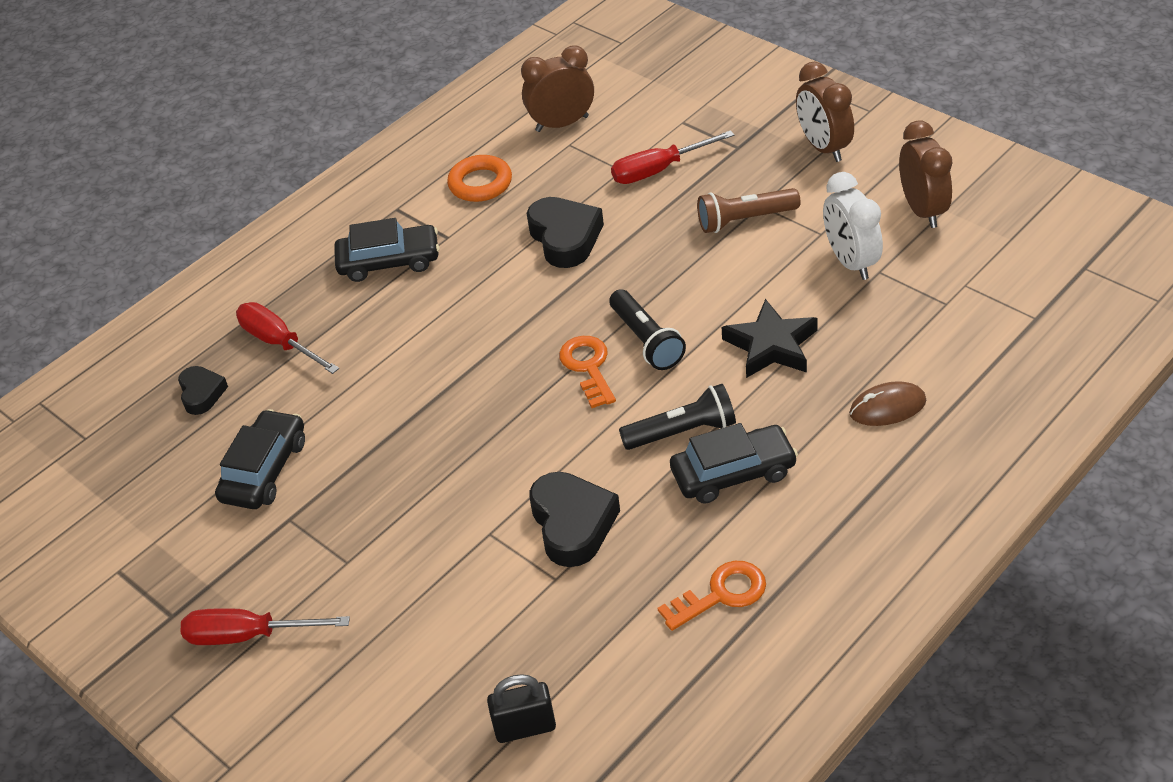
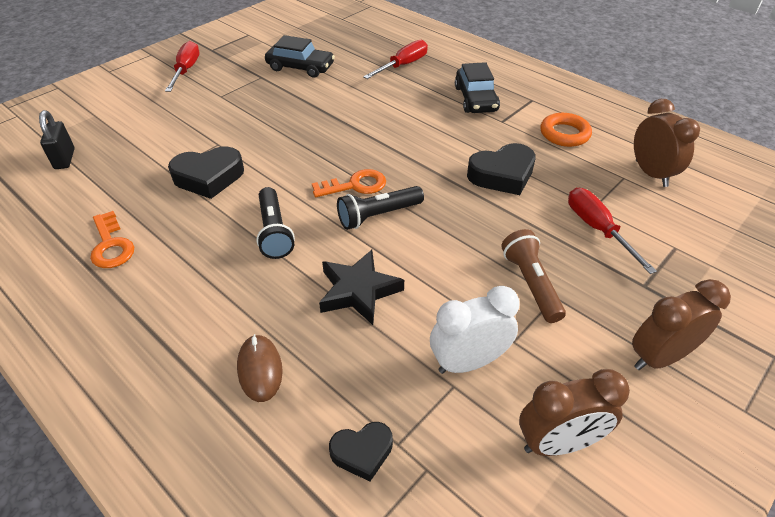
camera: 85 degrees right, 0 degrees up
(202, 393) = (366, 45): black heart -> black heart (362, 452)
(733, 473) = (222, 258): black car -> none

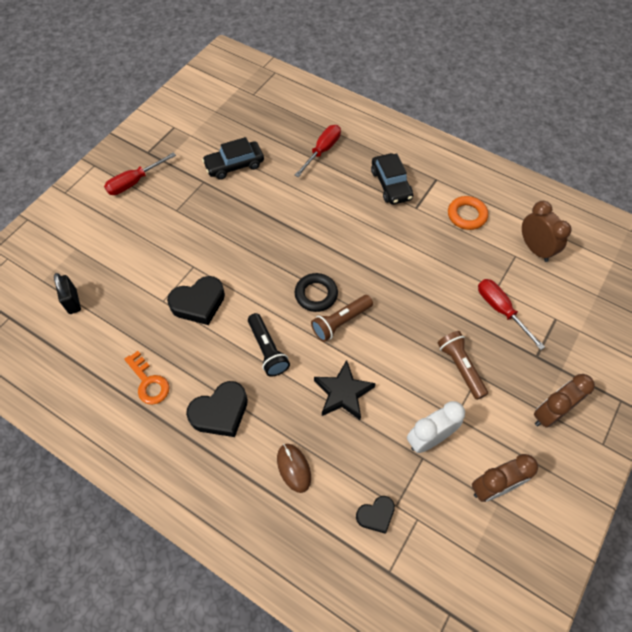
camera: 10 degrees left, 15 degrees up
(186, 70) = (134, 182): red screwdriver -> red screwdriver turned 120 degrees counterclockwise
(300, 67) = (234, 165): black car -> black car turned 150 degrees clockwise
(355, 185) = (316, 294): orange key -> black ring
(378, 215) = (340, 322): black flashlight -> brown flashlight
(502, 175) = (425, 267): black heart -> black heart (220, 412)

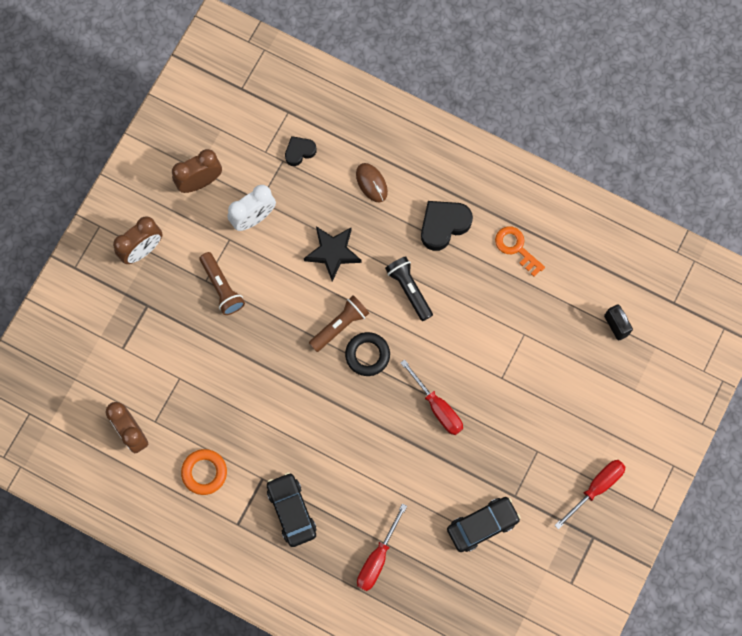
camera: 175 degrees right, 15 degrees up
(199, 303) = (486, 334): black heart -> none
(500, 310) = (177, 353): red screwdriver -> red screwdriver (437, 407)

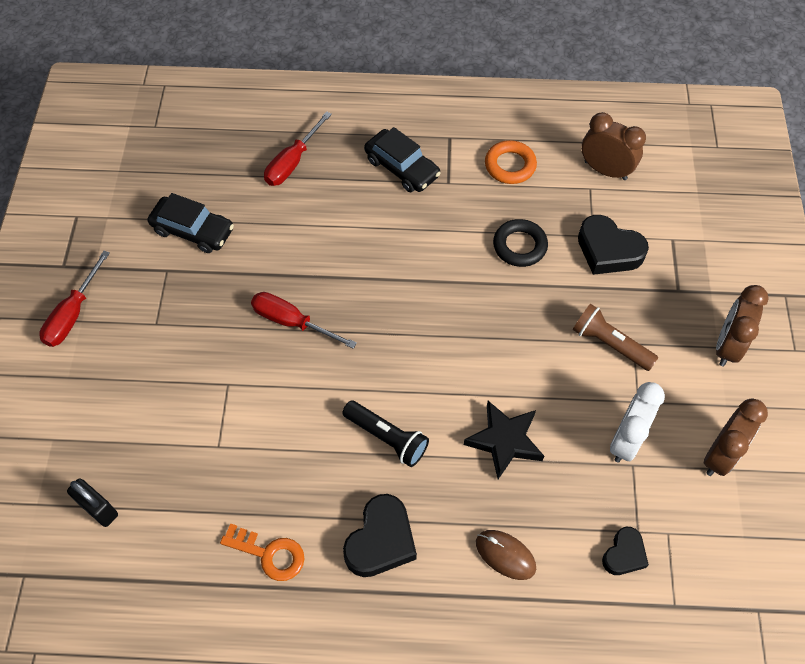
camera: 155 degrees right, 15 degrees down
(176, 360) = (608, 250): none -> black heart
(340, 325) = (449, 361): brown flashlight -> none
(367, 355) = (400, 343): black ring -> black ring (519, 246)
(377, 558) = (292, 162): red screwdriver -> red screwdriver turned 150 degrees counterclockwise
(482, 525) = (193, 230): black car -> black car turned 105 degrees counterclockwise

